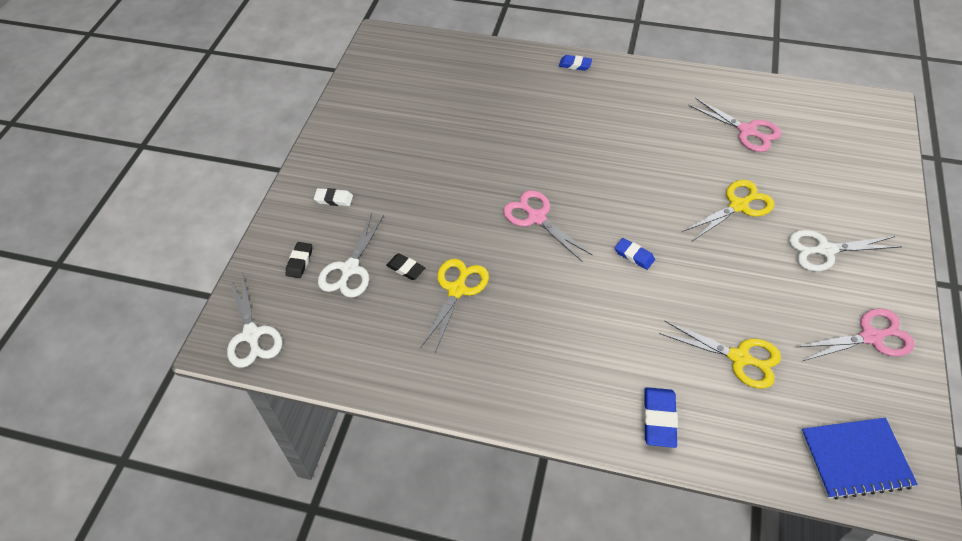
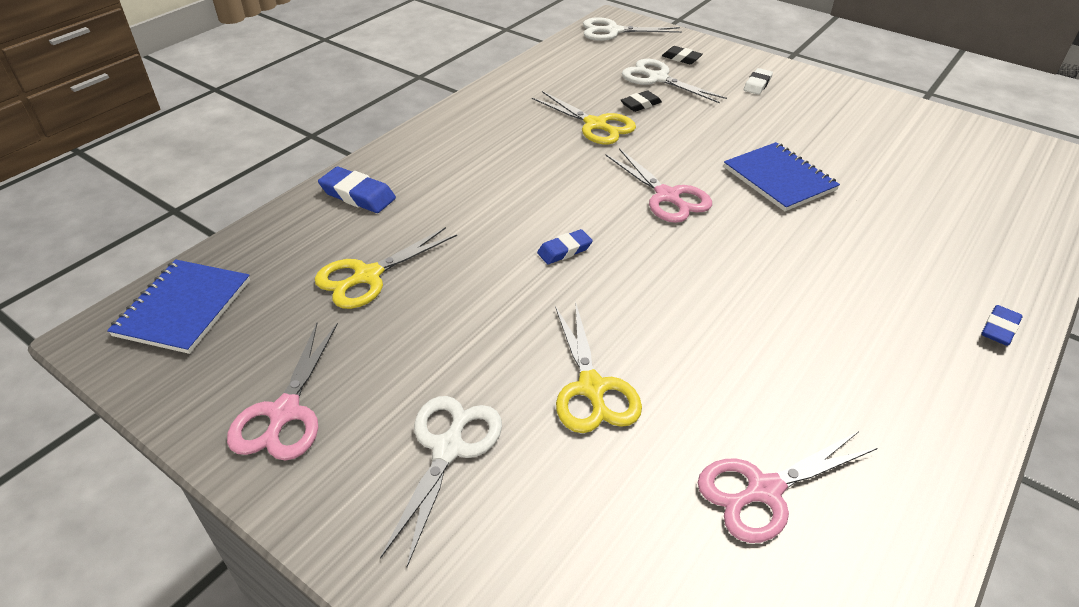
camera: 110 degrees right, 10 degrees down
(478, 164) = (779, 179): none -> blue notebook
(536, 218) = (667, 196): pink scissors -> pink scissors turned 75 degrees clockwise

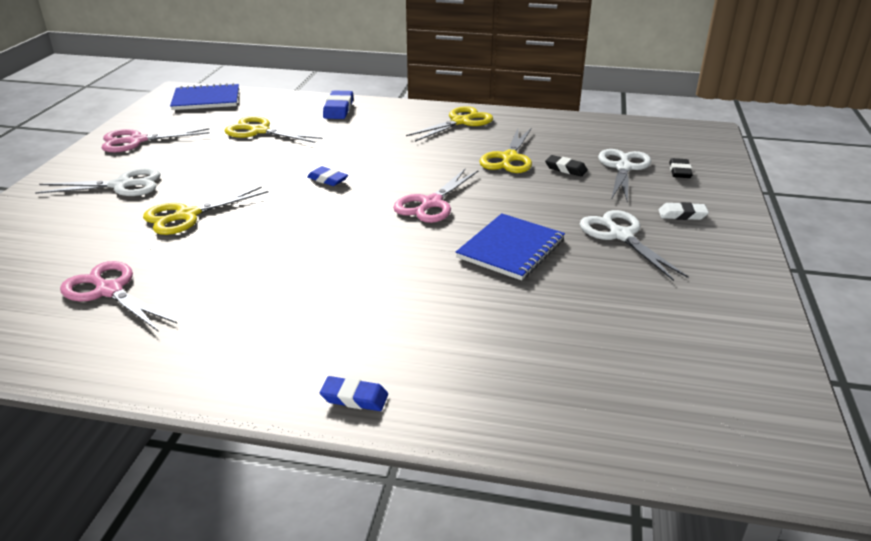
camera: 65 degrees right, 10 degrees down
(482, 125) = (461, 122): none -> yellow scissors
(613, 31) = (684, 135): white scissors -> white scissors (620, 235)

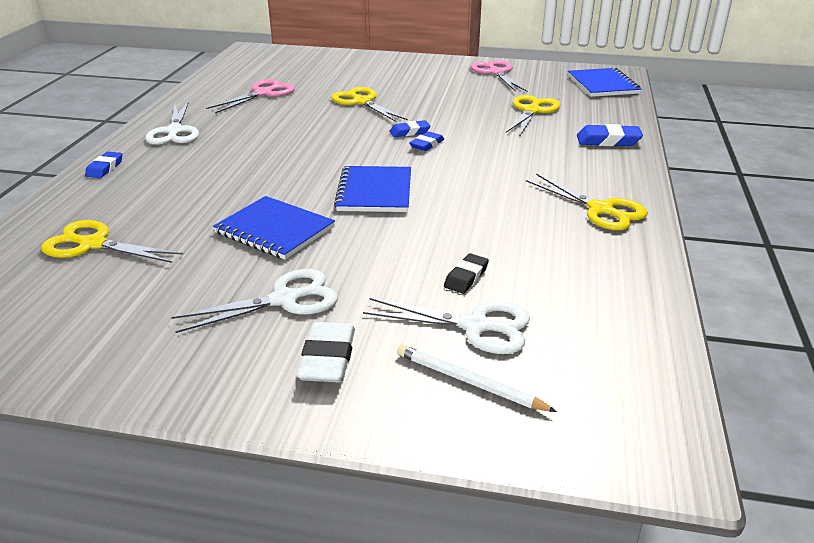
camera: 90 degrees right, 0 degrees up
(122, 185) = (413, 78): white scissors -> white scissors (174, 131)
(292, 187) = (410, 132): none -> blue eraser
(431, 203) = (374, 192): pink scissors -> blue notebook
(509, 158) = (493, 238): yellow scissors -> yellow scissors (93, 244)
(679, 171) = (469, 382): black eraser -> white pencil
(682, 215) = (328, 358): white eraser -> white eraser, size x1.52

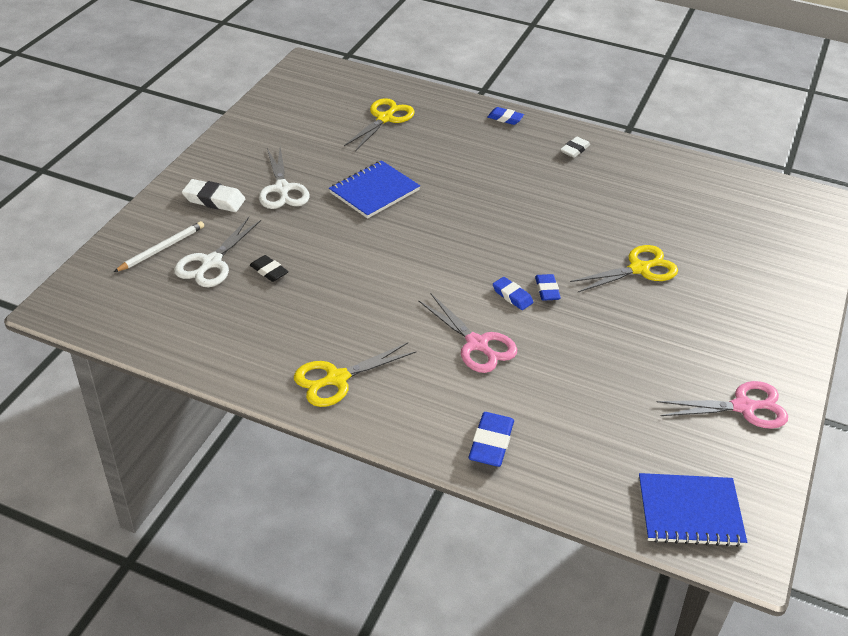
camera: 100 degrees right, 10 degrees up
(174, 131) = (575, 150): white scissors -> white eraser
(263, 93) = (671, 204): pink scissors -> pink scissors (477, 344)
(374, 192) = (420, 247): blue notebook -> none
(532, 111) = (595, 403): yellow scissors -> none

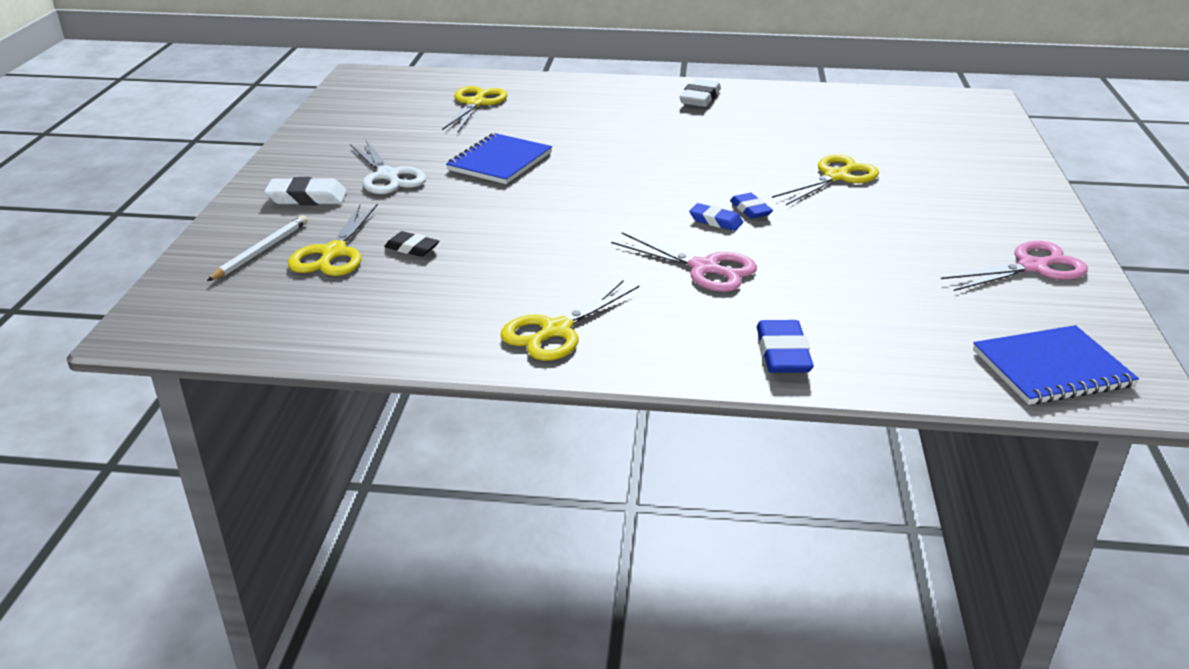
camera: 15 degrees left, 10 degrees down
(211, 263) = (333, 253): white scissors -> yellow scissors
(505, 118) = (609, 85): blue eraser -> none
(575, 150) = (700, 98): white eraser -> white eraser, size x1.52

